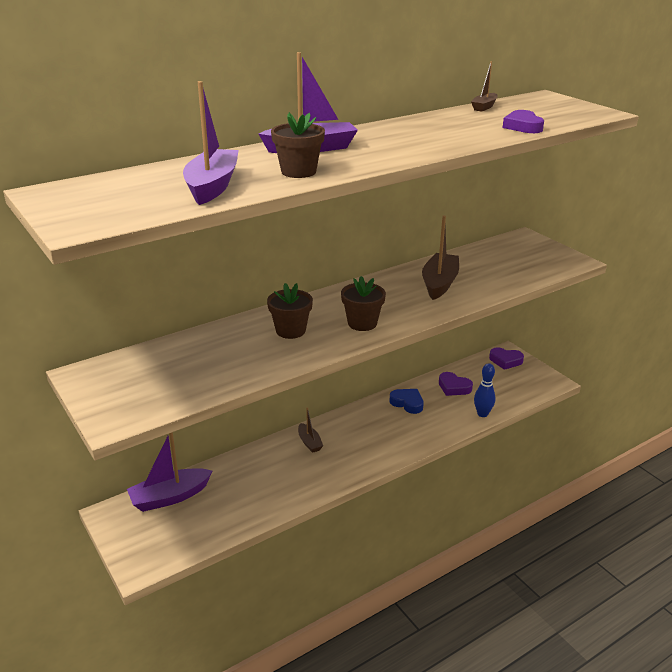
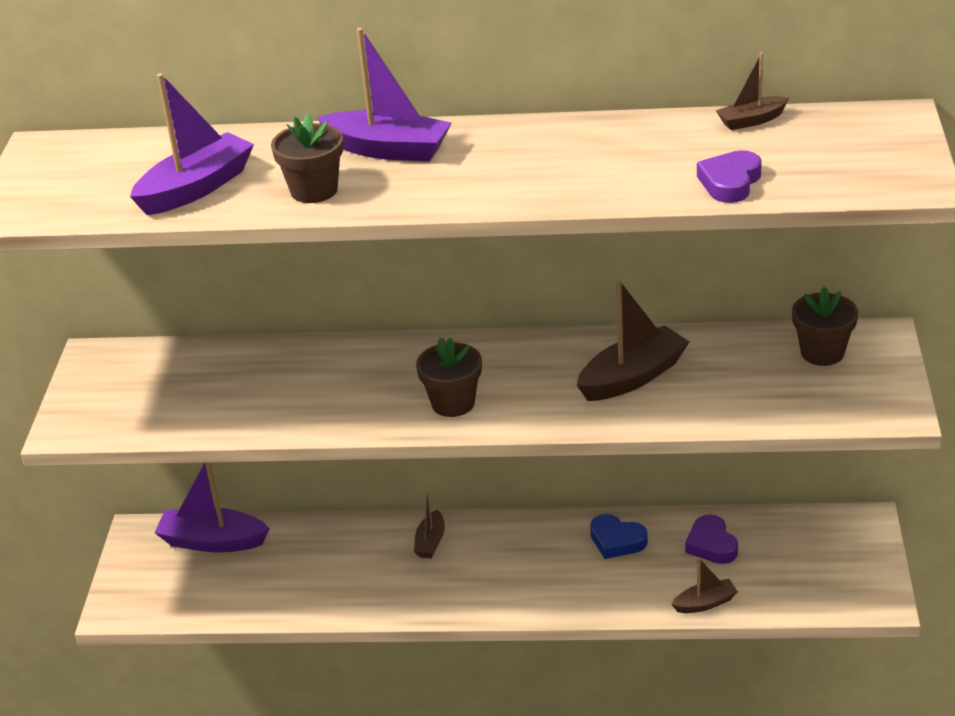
camera: 40 degrees right, 5 degrees up
(290, 331) = (358, 381): brown flower pot -> brown flower pot (822, 353)
(407, 403) = (617, 541): blue heart -> blue heart turned 135 degrees clockwise
(482, 414) = (705, 603): blue bowling pin -> brown boat
(505, 361) = (845, 535): purple heart -> none

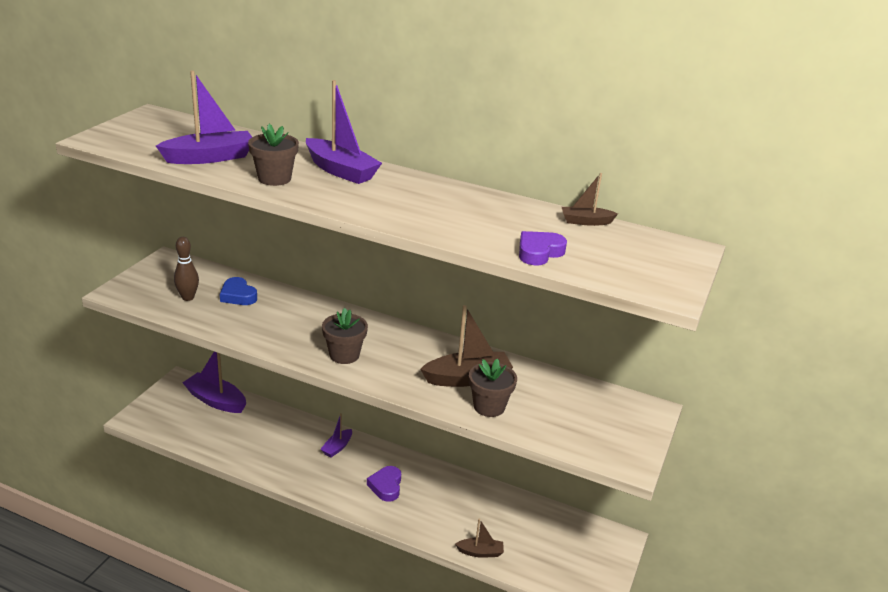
camera: 15 degrees right, 5 degrees down
(174, 400) = (188, 297): none -> brown bowling pin
(430, 542) = (337, 447): brown boat -> purple boat
(617, 541) = (450, 490): blue heart -> blue heart (238, 295)
(711, 544) = (508, 515): purple heart -> purple heart (386, 486)
(822, 353) = (604, 406): brown flower pot -> brown flower pot (489, 406)

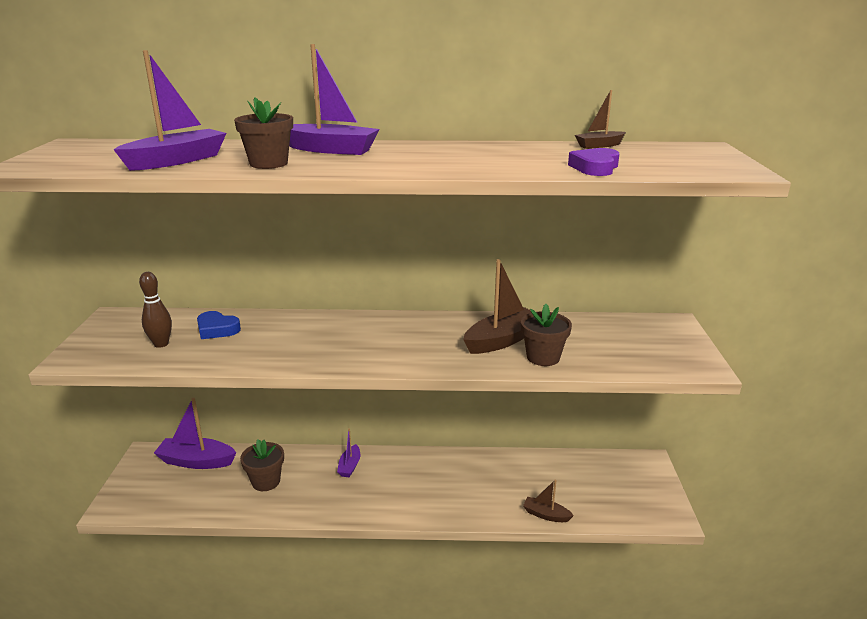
camera: 20 degrees left, 5 degrees down
(344, 355) = (370, 352): brown flower pot -> brown flower pot (266, 481)
(386, 486) = (420, 486): purple heart -> none
(480, 552) = (546, 515): brown boat -> brown boat turned 135 degrees counterclockwise

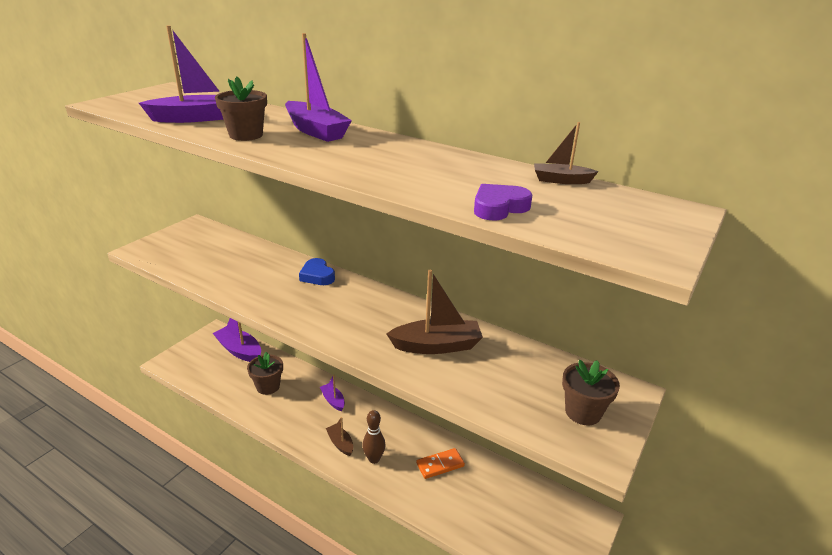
camera: 30 degrees right, 5 degrees up
(161, 344) = (198, 257): brown bowling pin -> brown bowling pin (374, 459)
(217, 329) = (243, 257): blue heart -> blue heart (317, 276)
(350, 466) = (333, 400): purple boat -> purple boat turned 105 degrees clockwise
(500, 476) = (440, 465): none -> orange domino
(543, 357) = (452, 377): brown flower pot -> brown flower pot (583, 412)
(546, 515) = (447, 520): brown boat -> brown boat (340, 443)

